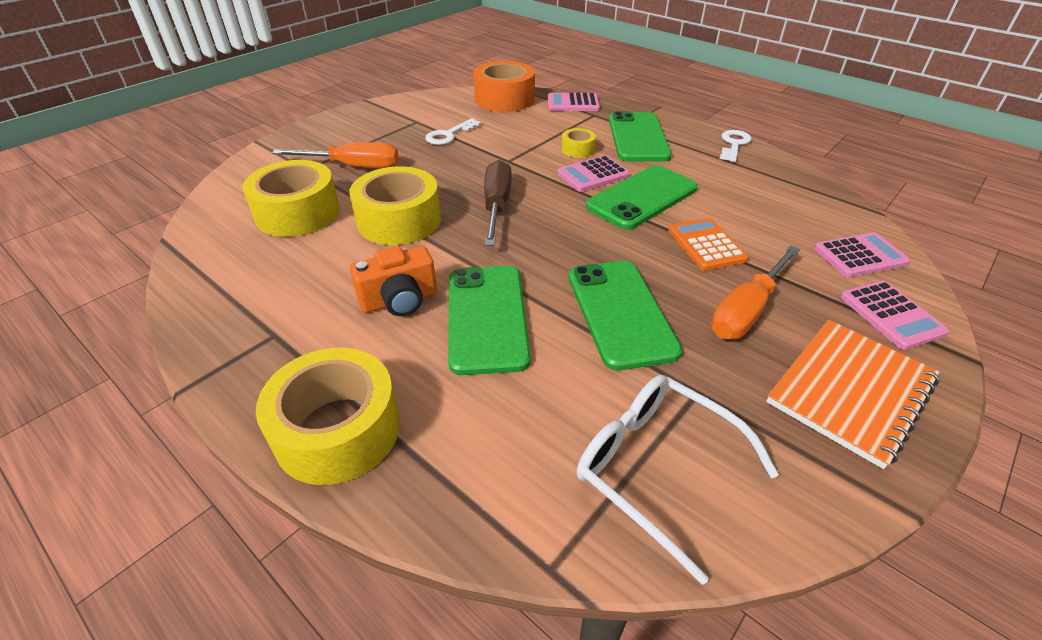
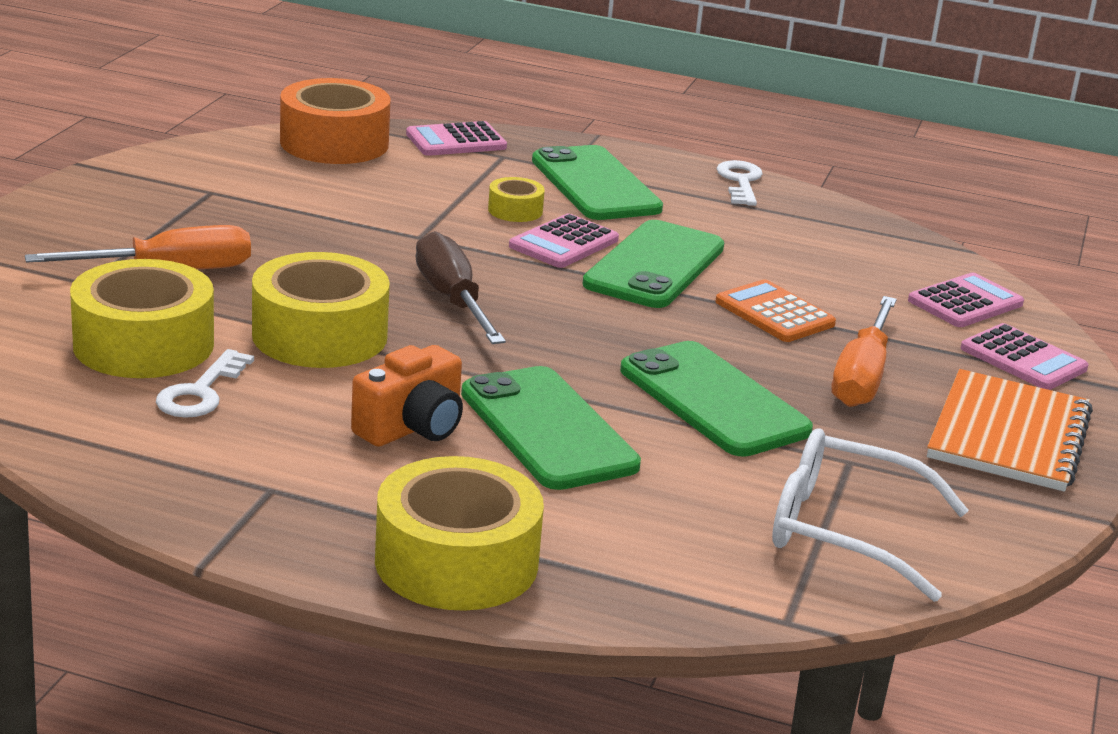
camera: 25 degrees left, 15 degrees down
(449, 135) = (288, 208): white key -> white key (201, 392)

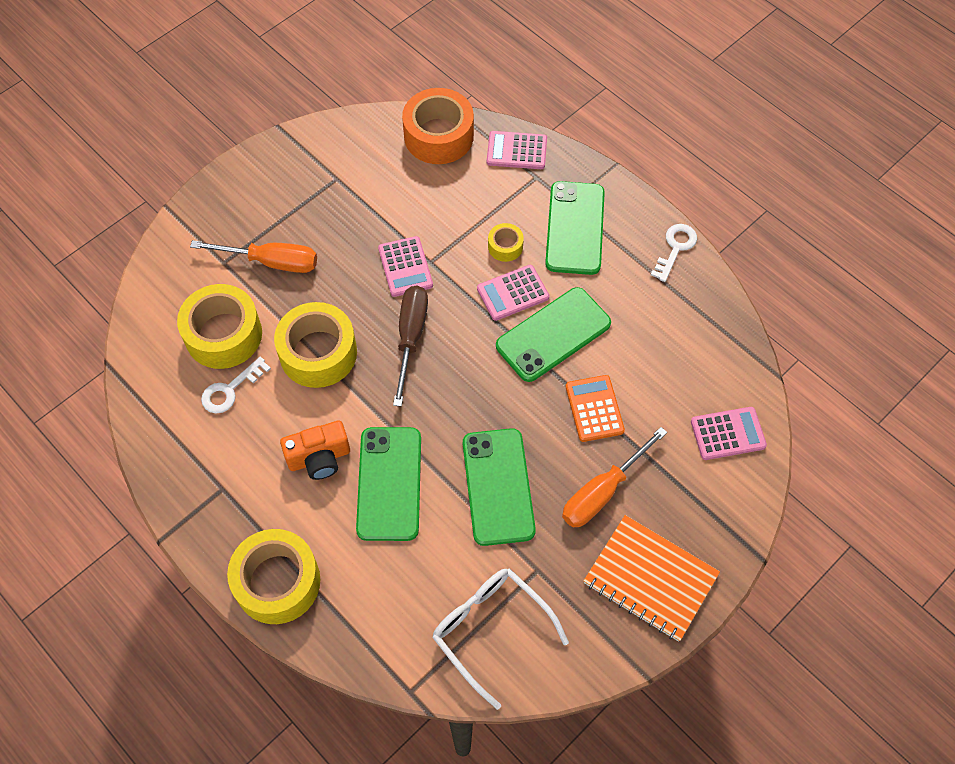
camera: 30 degrees right, 35 degrees up
(1008, 435) = (650, 579): orange notebook -> orange notebook turned 75 degrees clockwise
(1023, 359) = (719, 506): pink calculator -> pink calculator (405, 267)

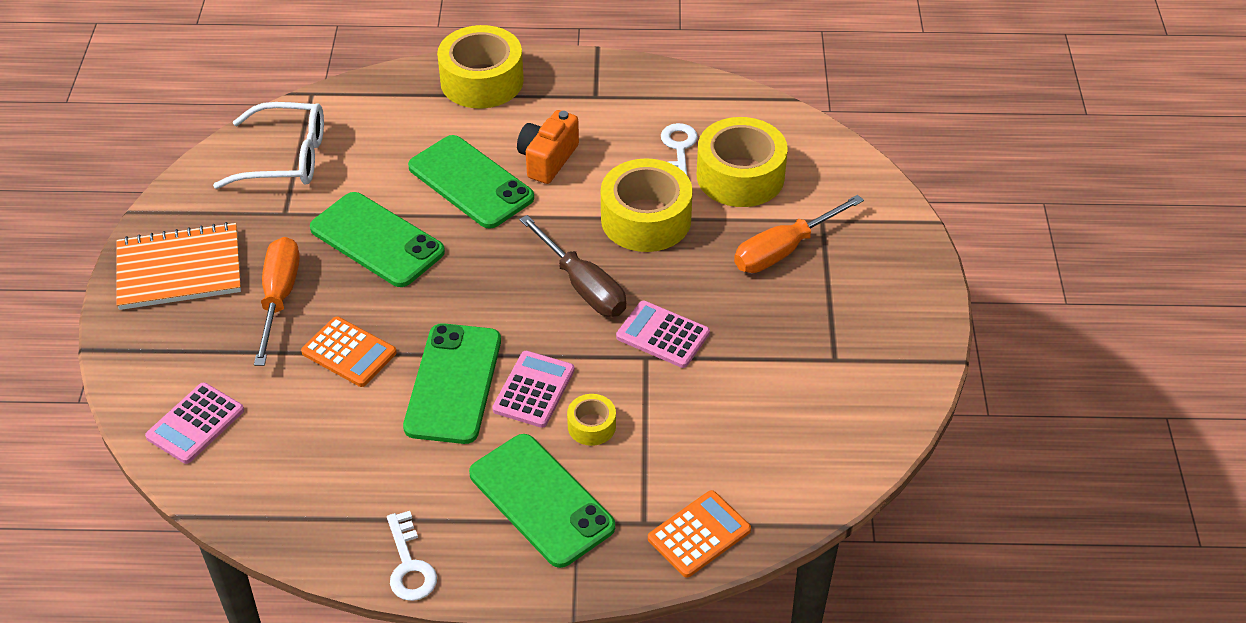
camera: 135 degrees right, 15 degrees down
(438, 136) = (799, 482): orange tape -> none
(516, 151) = (699, 534): pink calculator -> orange calculator

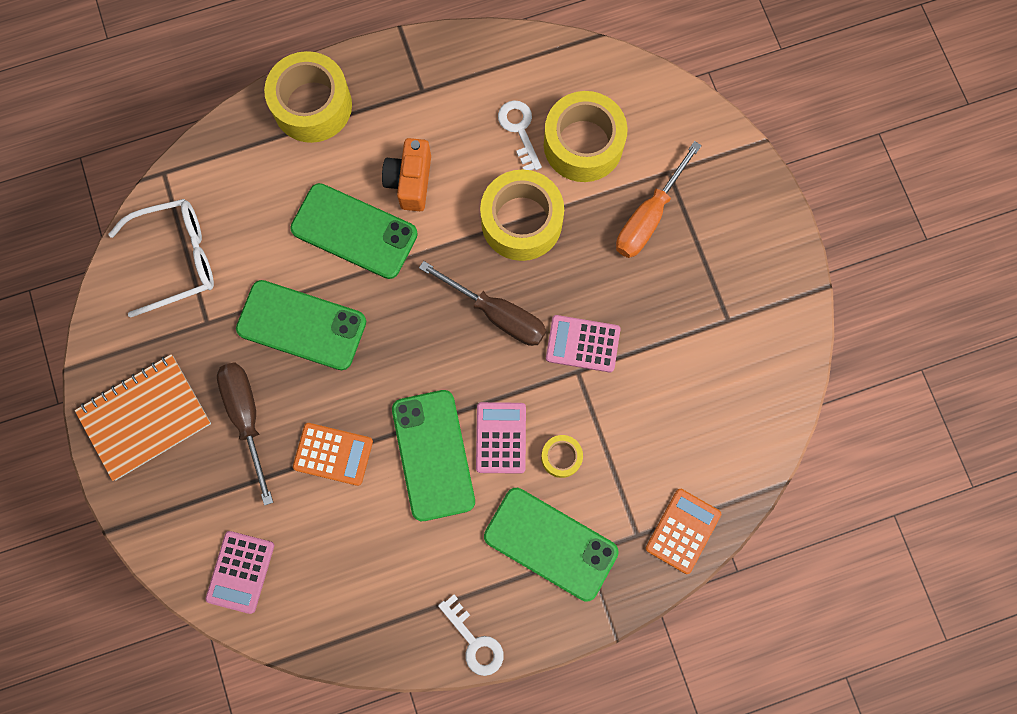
camera: 20 degrees left, 30 degrees up
(279, 298) = (247, 417): orange screwdriver -> brown screwdriver

